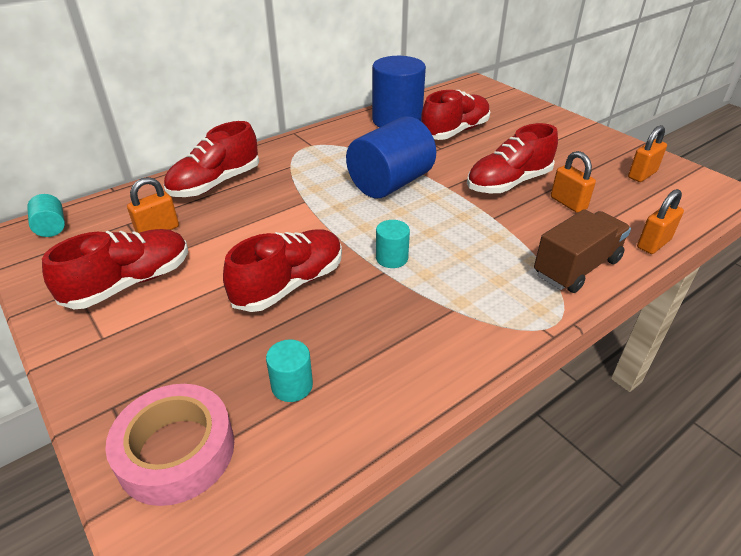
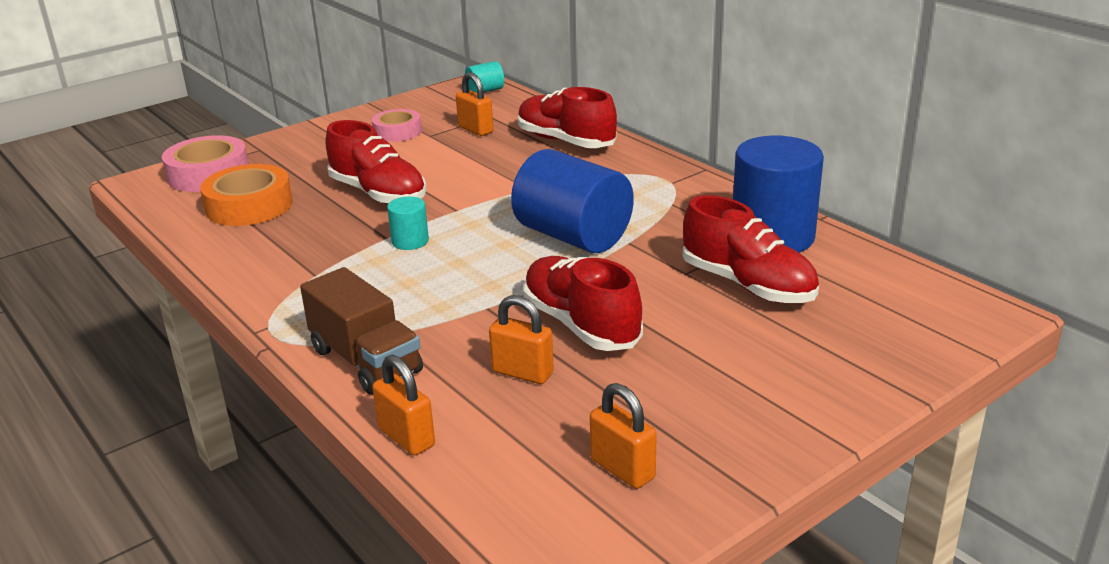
camera: 90 degrees right, 10 degrees down
(130, 283) = (397, 132): red shoe -> pink tape
(292, 385) = (249, 206): turquoise cylinder -> orange tape
(568, 203) = (522, 373): orange padlock -> orange padlock turned 60 degrees clockwise

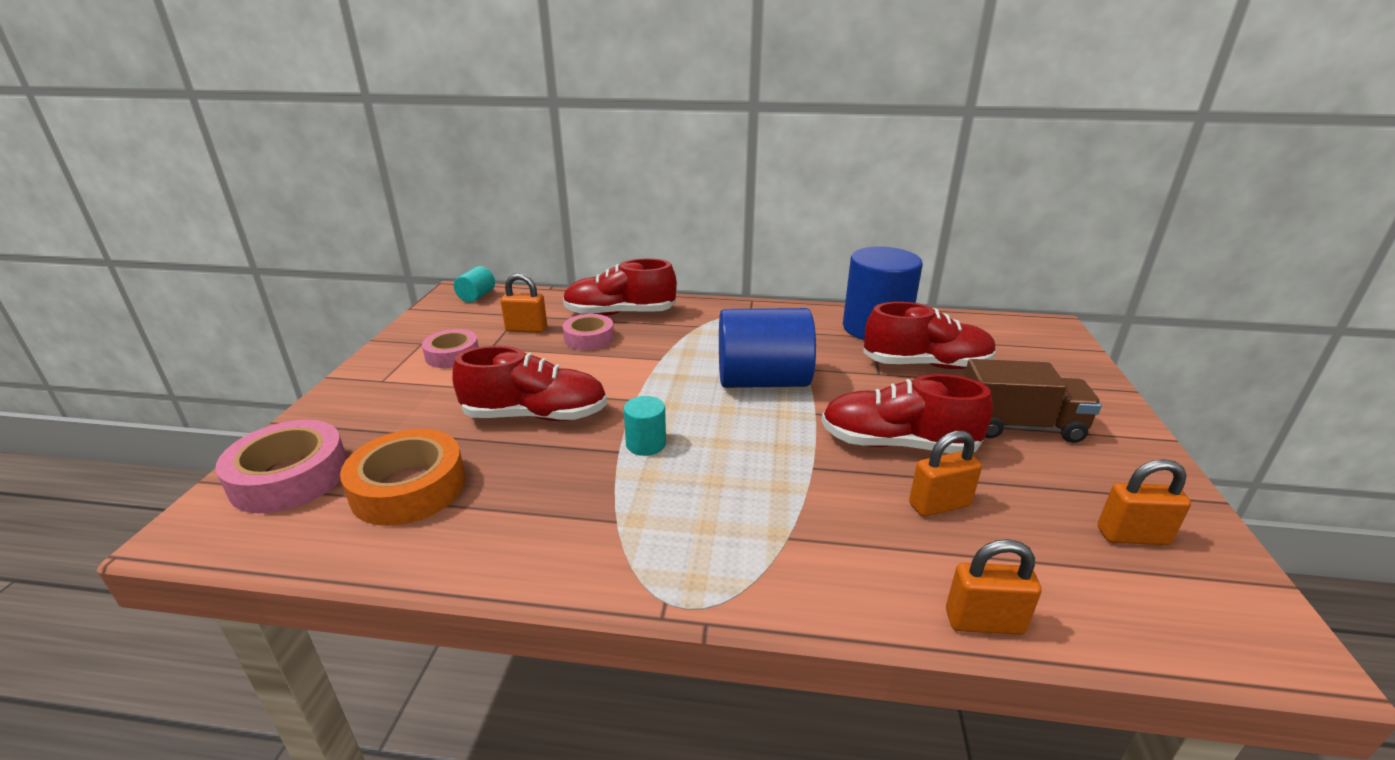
camera: 45 degrees left, 0 degrees up
(365, 361) = (818, 574): brown truck -> brown truck (1019, 426)
(507, 153) = (589, 338): none -> pink tape

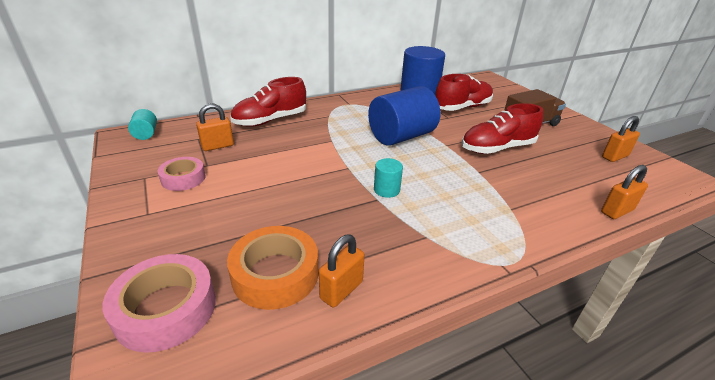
camera: 35 degrees left, 5 degrees up
(536, 415) = (300, 197): red shoe -> none
(589, 338) = (270, 140): pink tape -> none
(939, 505) = (545, 169): orange padlock -> orange padlock (341, 290)

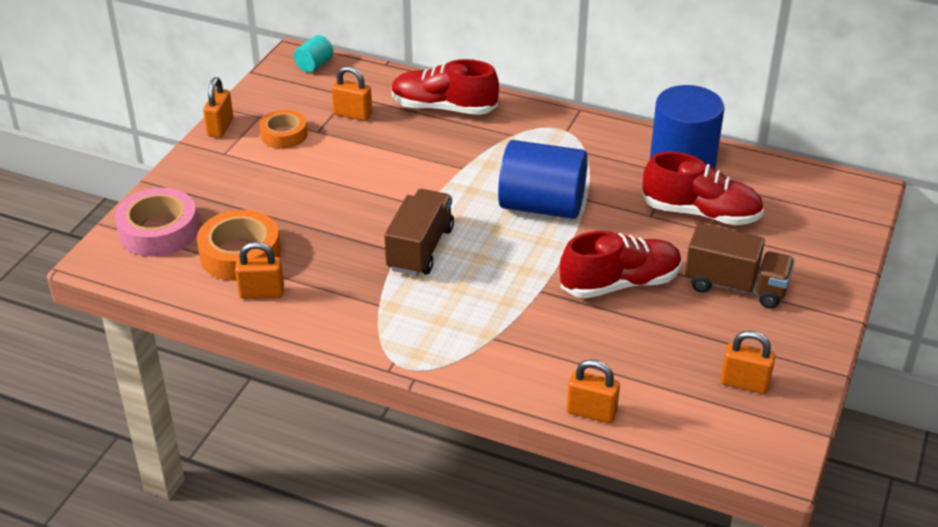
camera: 50 degrees right, 5 degrees up
(117, 199) = (220, 127): none -> orange padlock
(183, 178) = (284, 135): pink tape -> orange tape
(386, 190) = (420, 249): turquoise cylinder -> brown truck
(497, 148) = (620, 284): red shoe -> red shoe turned 135 degrees clockwise

